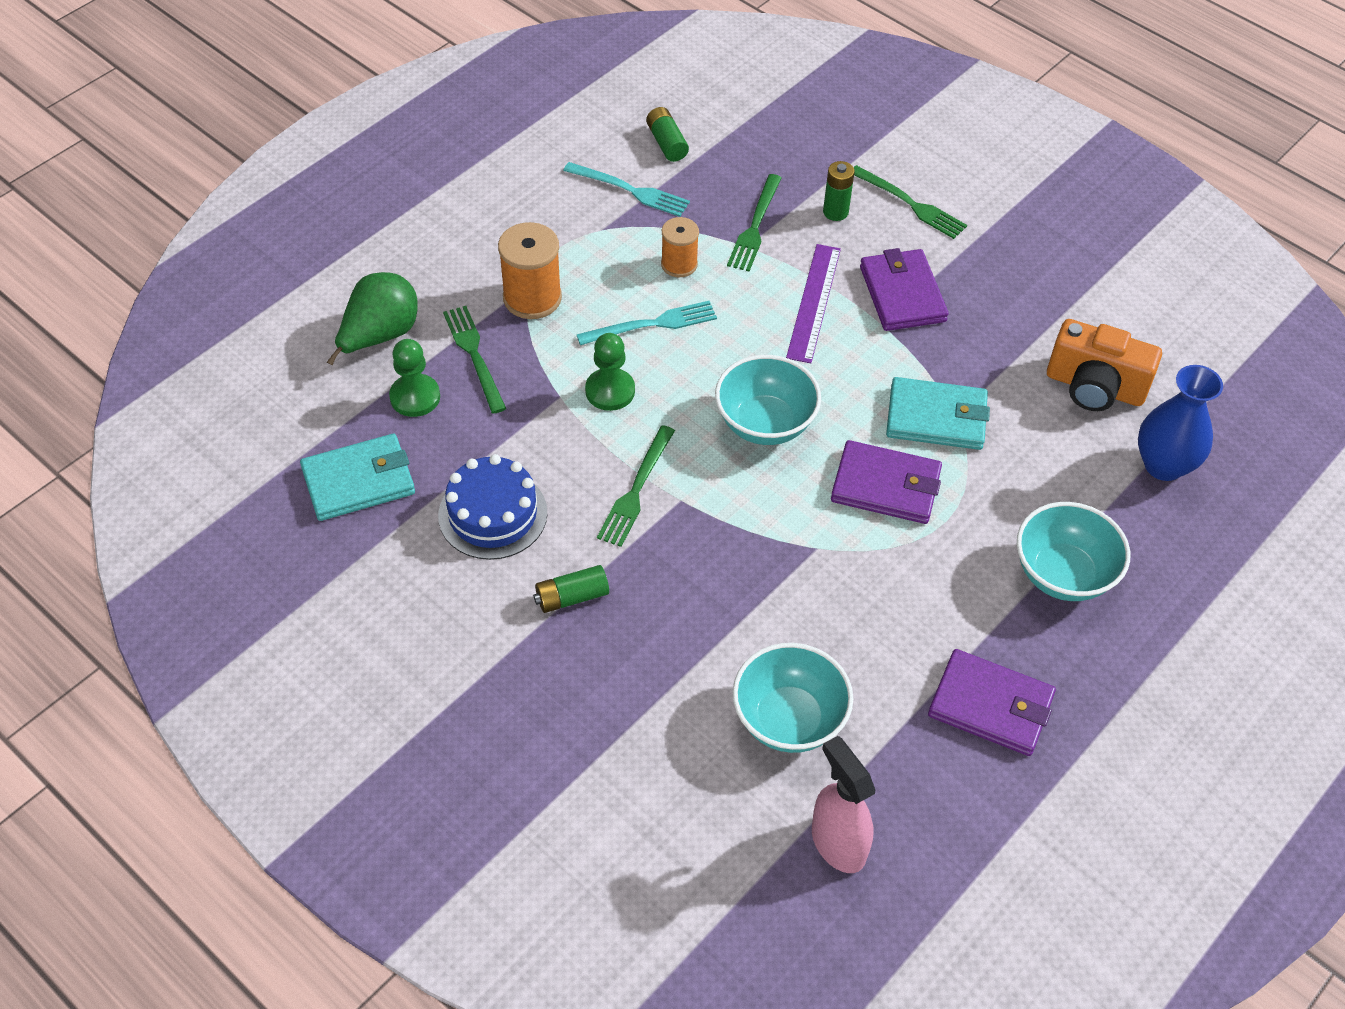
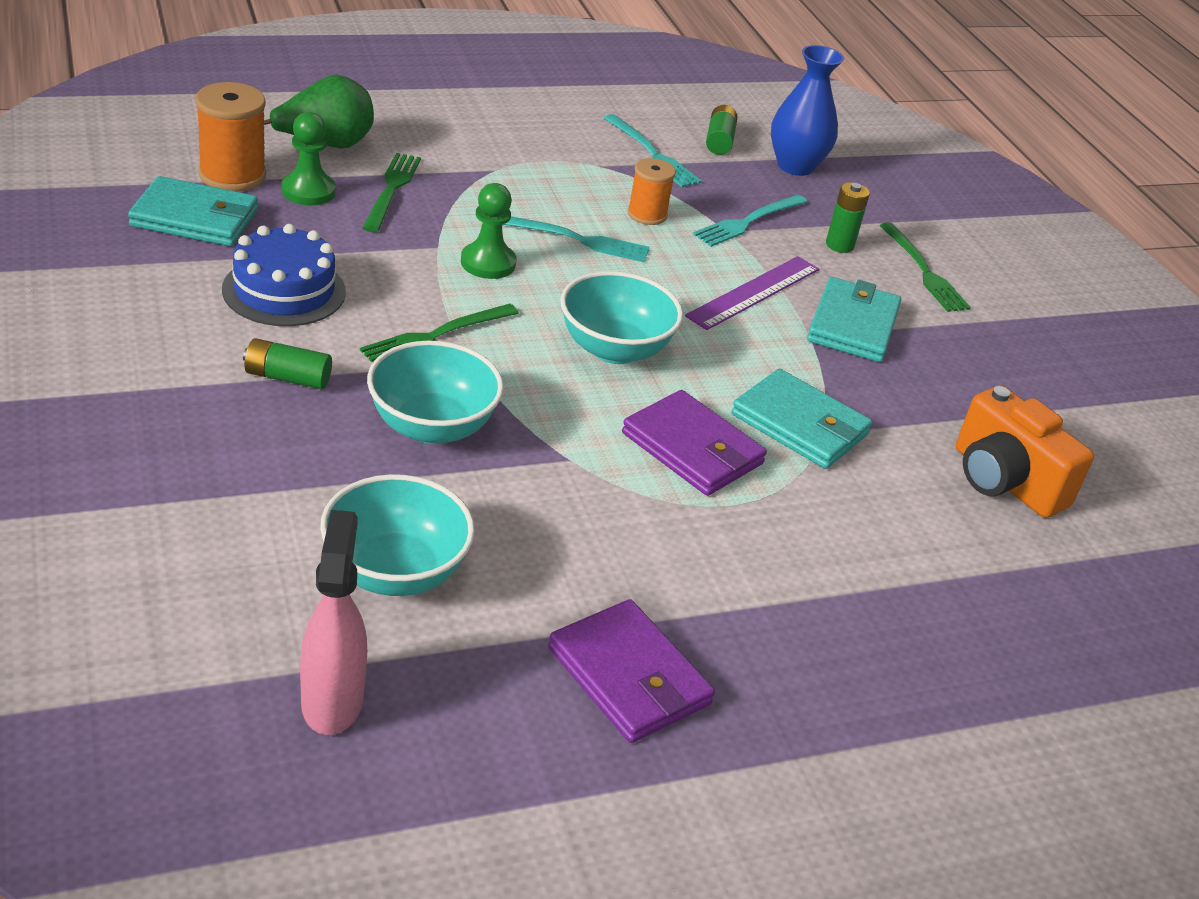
camera: 25 degrees right, 15 degrees down
(532, 298) = (486, 178): orange spool -> orange spool (232, 175)
(755, 226) = (748, 222): green fork -> turquoise fork
(902, 294) = (853, 325): purple wallet -> turquoise wallet
(1063, 574) = (824, 610): turquoise bowl -> turquoise bowl (432, 427)
(1163, 465) = (1032, 578): blue vase -> blue vase (795, 166)

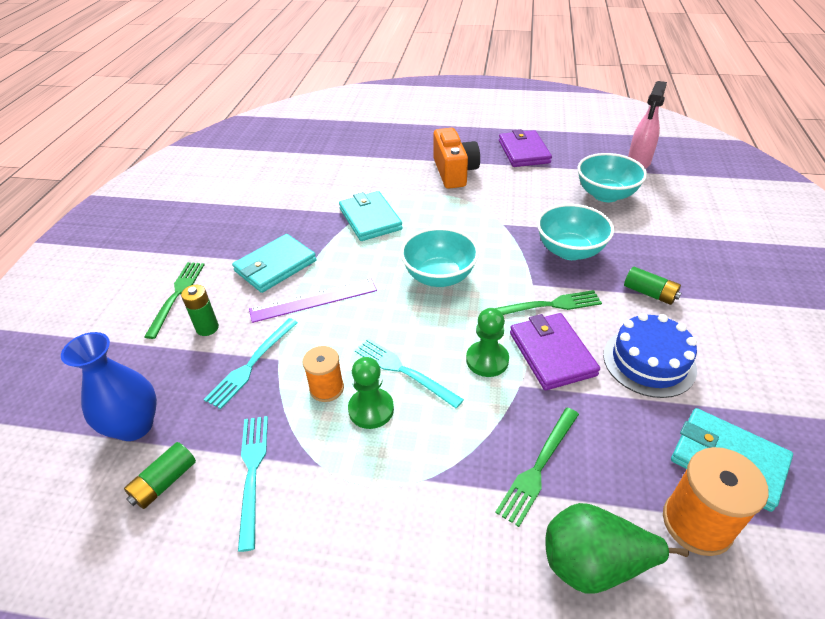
camera: 145 degrees left, 5 degrees up
(308, 191) = (620, 480): green pawn -> green pawn (371, 409)
(692, 449) = (437, 218): purple wallet -> purple wallet (552, 353)
(748, 222) = (251, 364): turquoise fork -> turquoise fork turned 135 degrees clockwise
(1004, 481) = (300, 181): orange camera -> orange camera (454, 172)

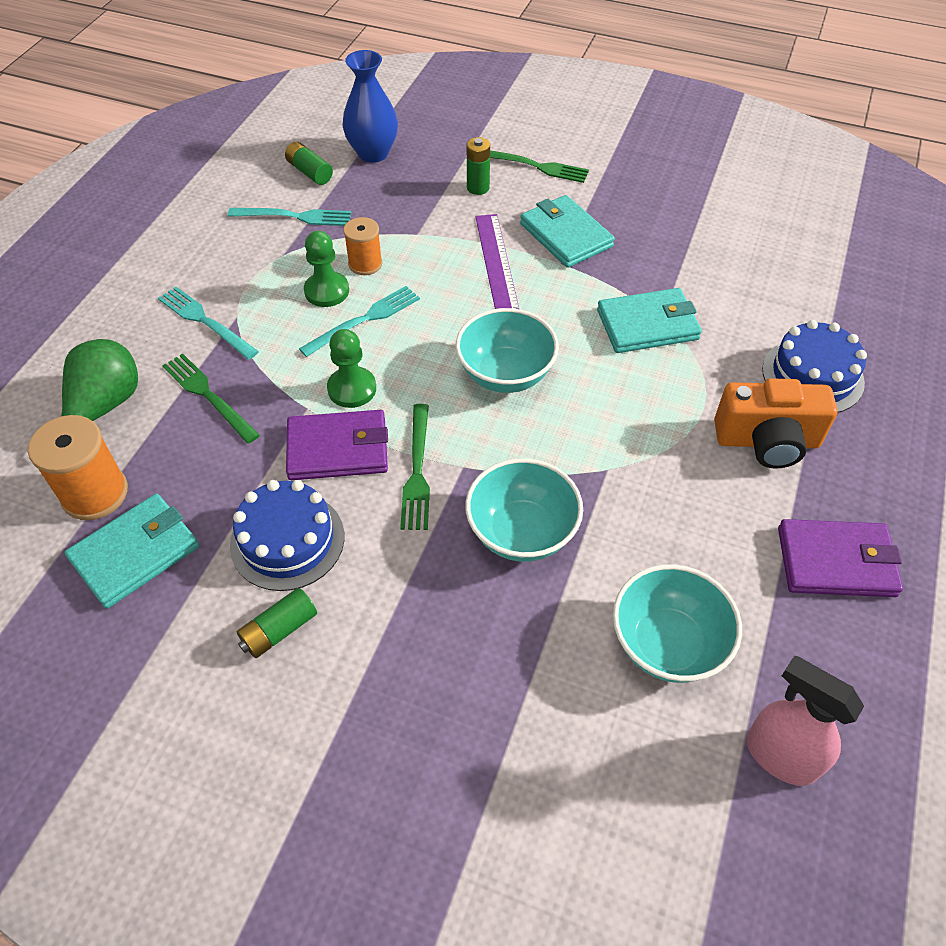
camera: 100 degrees right, 10 degrees up
(251, 364) = (416, 216): turquoise fork -> turquoise fork (205, 321)
(398, 160) = (812, 376): none -> blue cake
(649, 293) = (401, 596): green battery -> green battery (279, 630)

